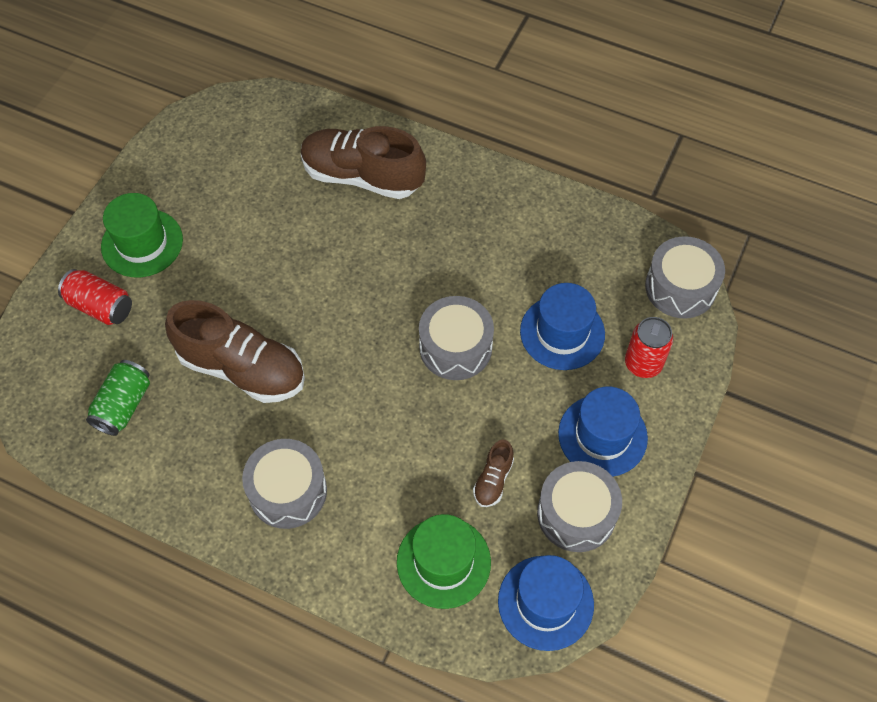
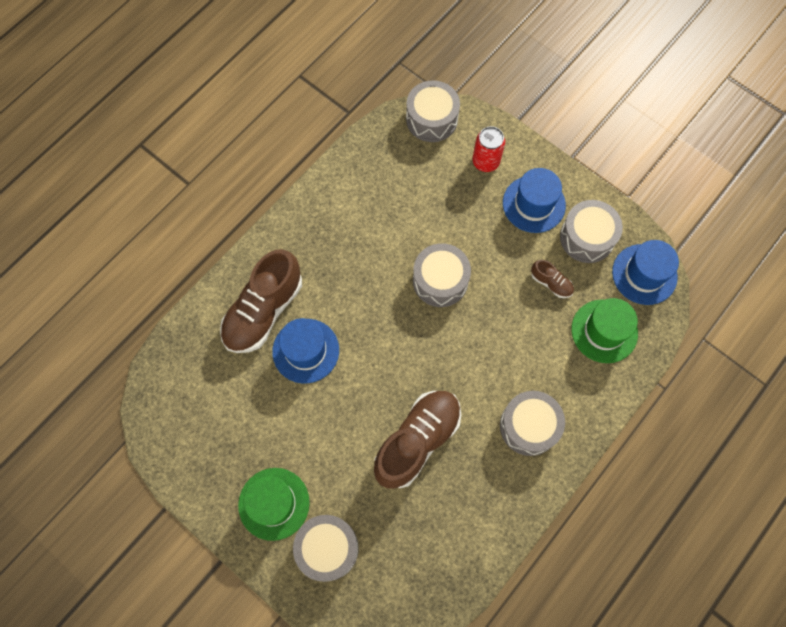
camera: 75 degrees left, 10 degrees up
(100, 306) = (327, 548): red can -> grey drum
(123, 405) = (427, 541): green can -> none
(562, 332) = (447, 206): blue hat -> blue hat (305, 351)

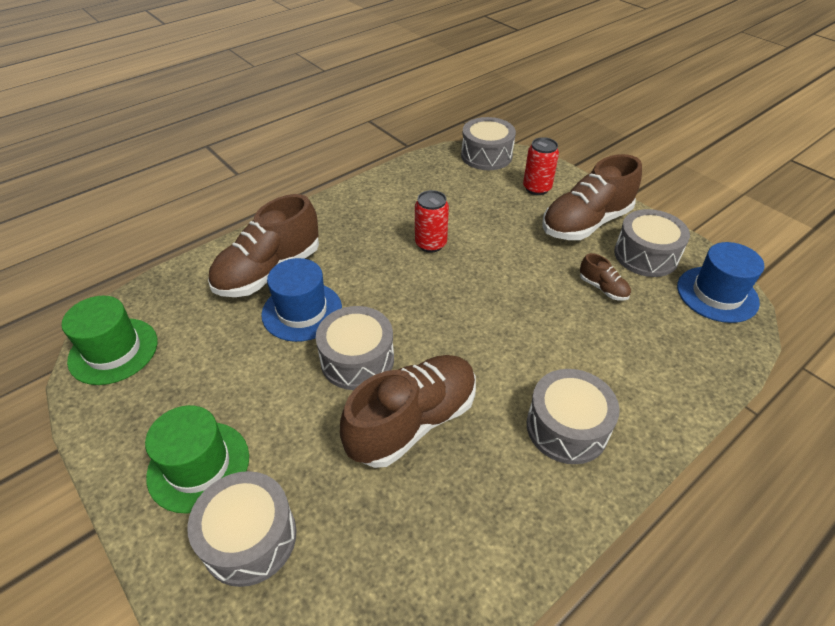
camera: 10 degrees right, 25 degrees down
(398, 254) = (430, 244): none -> red can
(440, 280) = (473, 270): grey drum -> grey drum (357, 360)
(534, 204) = (586, 223): blue hat -> brown shoe
(604, 331) = (669, 340): green hat -> green hat (113, 351)

